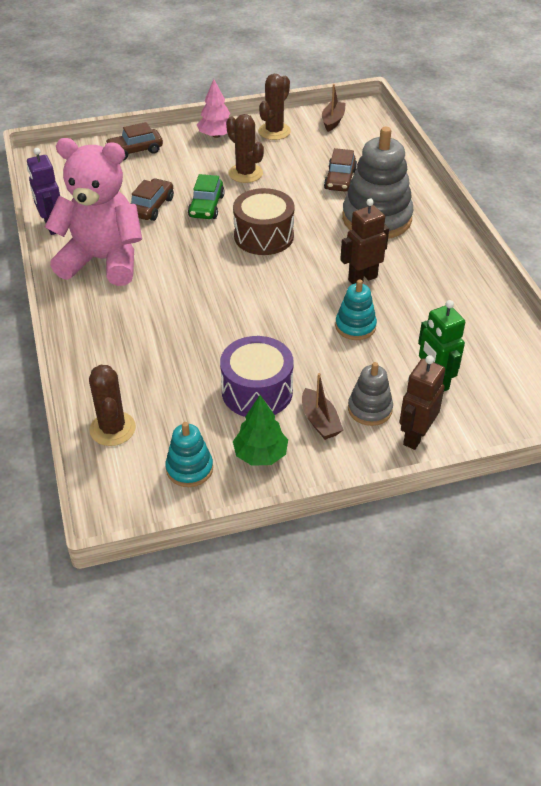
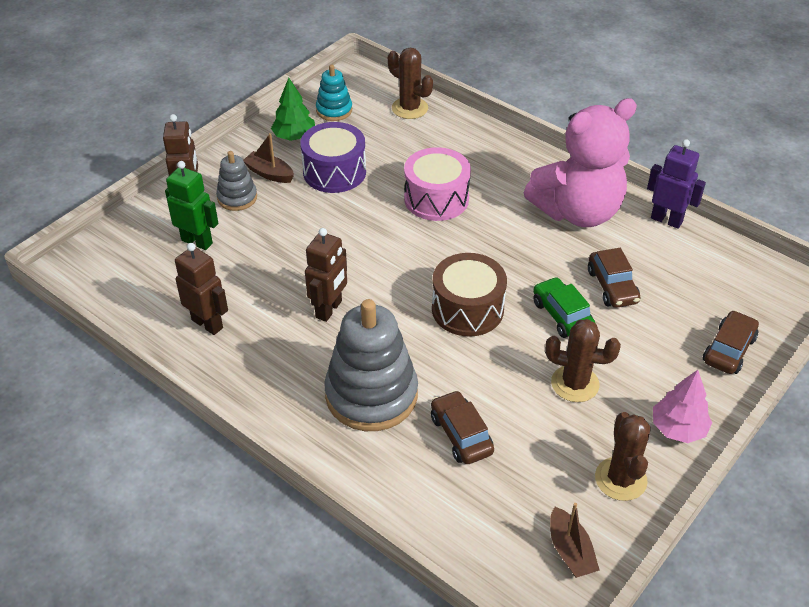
camera: 145 degrees right, 0 degrees up
(196, 322) = (436, 199): none -> pink drum
(355, 326) = (298, 258): turquoise stacking toy -> none
(463, 309) = (207, 324): none -> brown robot

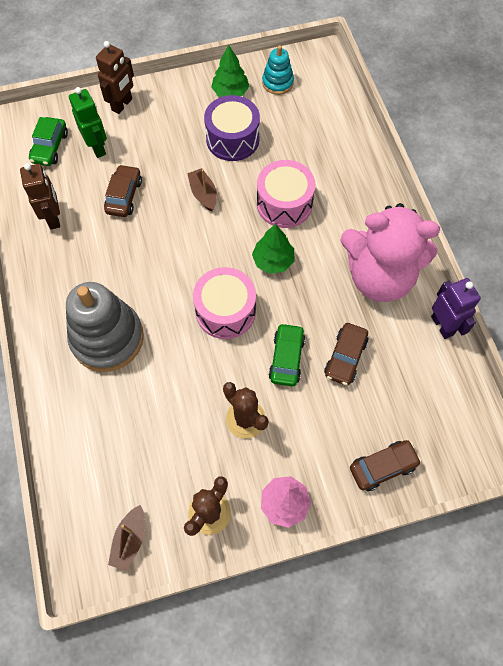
camera: 35 degrees right, 20 degrees up
(142, 266) = (50, 147): none -> green car
(237, 198) = (150, 125): grey stacking toy -> none
(269, 173) = (188, 116): brown boat -> brown boat (203, 194)
(329, 309) = (135, 254): brown robot -> none
(410, 108) = (334, 110): brown cactus -> none
(461, 435) = (137, 406): brown car -> brown car (124, 196)
(467, 309) = (225, 311): brown drum -> pink drum
(471, 247) = (273, 260): none -> green tree

